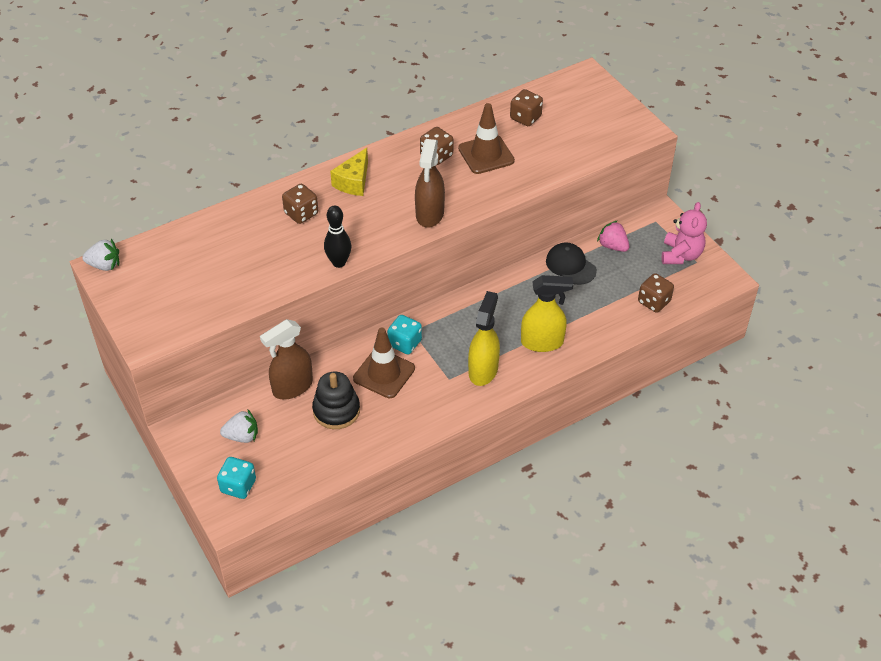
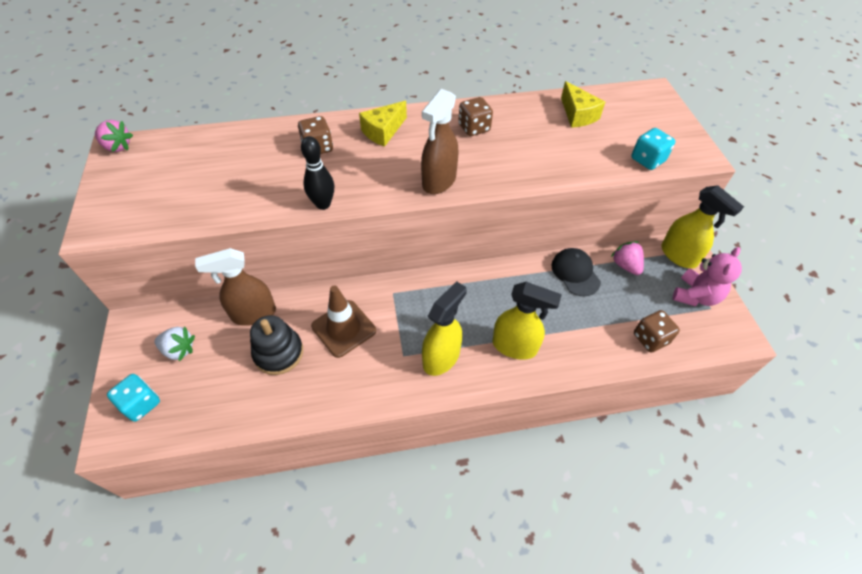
camera: 20 degrees right, 5 degrees up
(104, 265) = (117, 147): white strawberry -> pink strawberry
(405, 343) = (379, 303): turquoise dice -> turquoise dice (647, 160)
(486, 155) = (523, 139): brown traffic cone -> none
(525, 118) = (577, 115): brown dice -> yellow cheese
(657, 224) = (679, 256): none -> yellow spray bottle

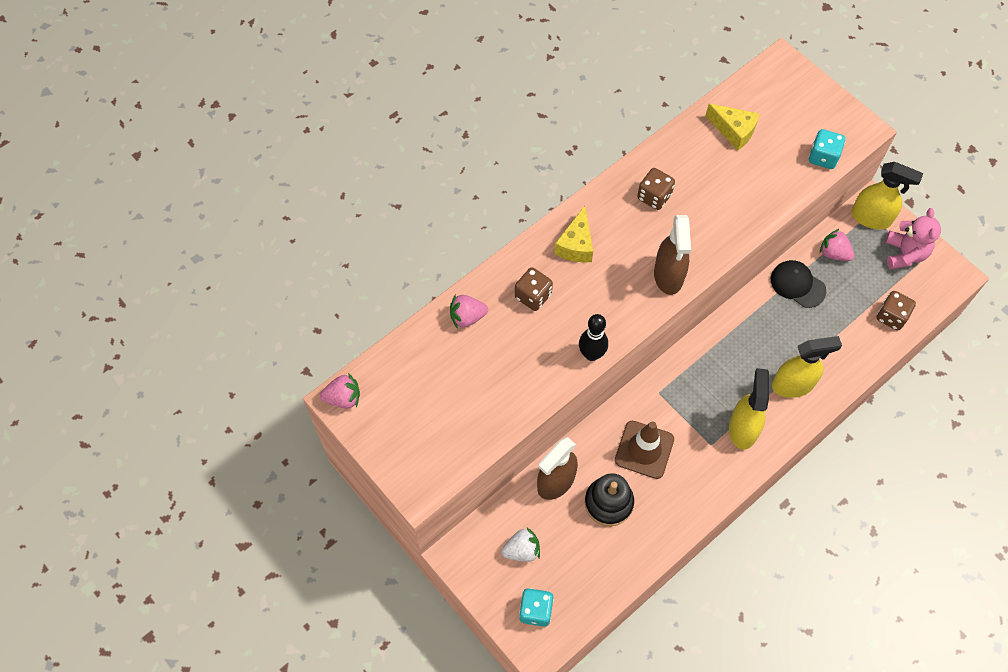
camera: 30 degrees left, 10 degrees up
(256, 139) = (467, 317): none -> pink strawberry

